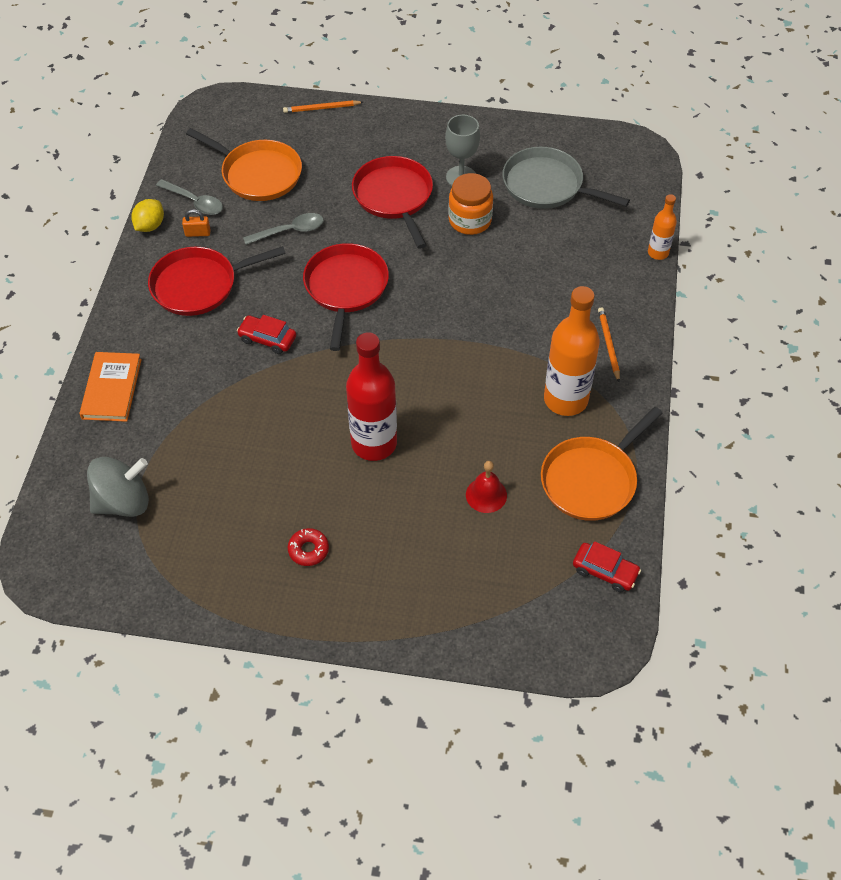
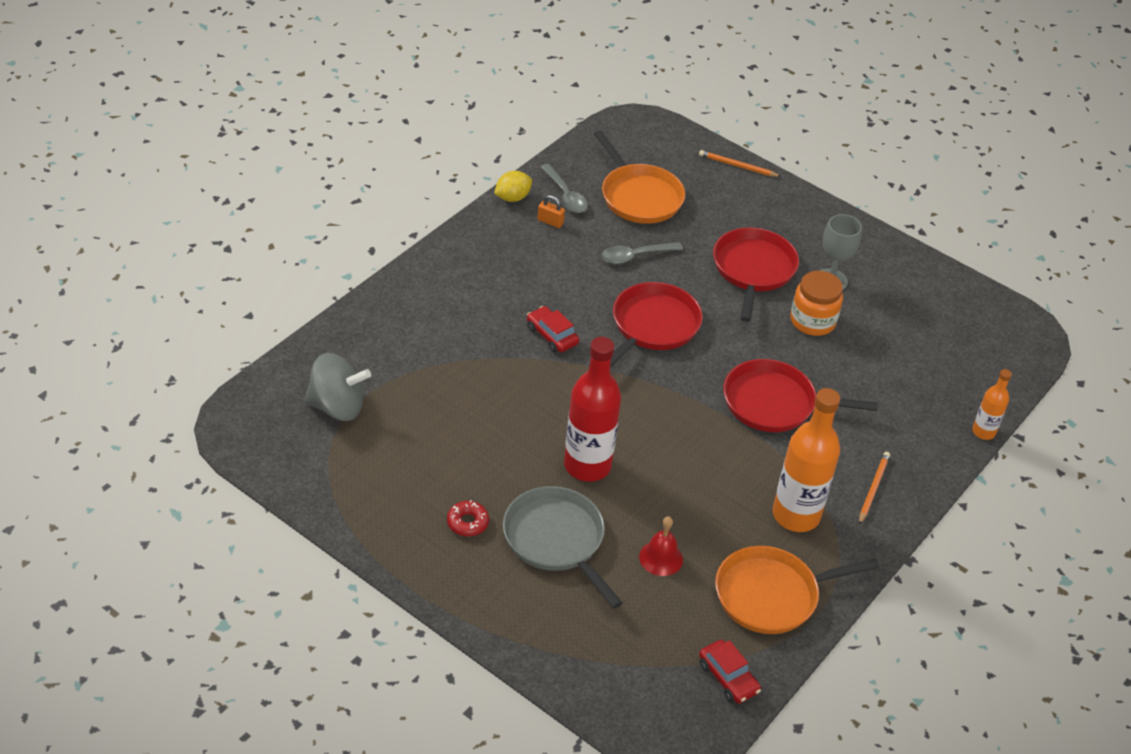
camera: 25 degrees right, 10 degrees down
(112, 389) = (389, 313): orange book -> none
(199, 285) = (521, 265): red pan -> red pan (774, 403)
(290, 231) = (635, 256): grey spoon -> grey spoon turned 150 degrees clockwise
(546, 185) = (911, 324): grey pan -> grey pan (556, 540)

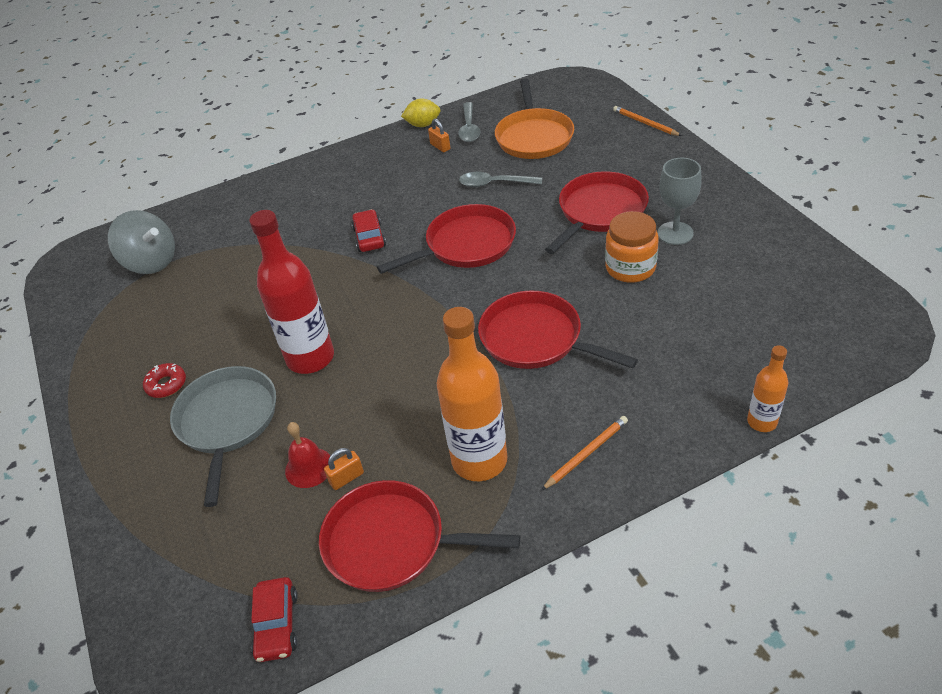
camera: 35 degrees right, 0 degrees up
(699, 557) = (346, 478): none -> orange padlock
(771, 595) = (391, 542): orange pan -> red pan

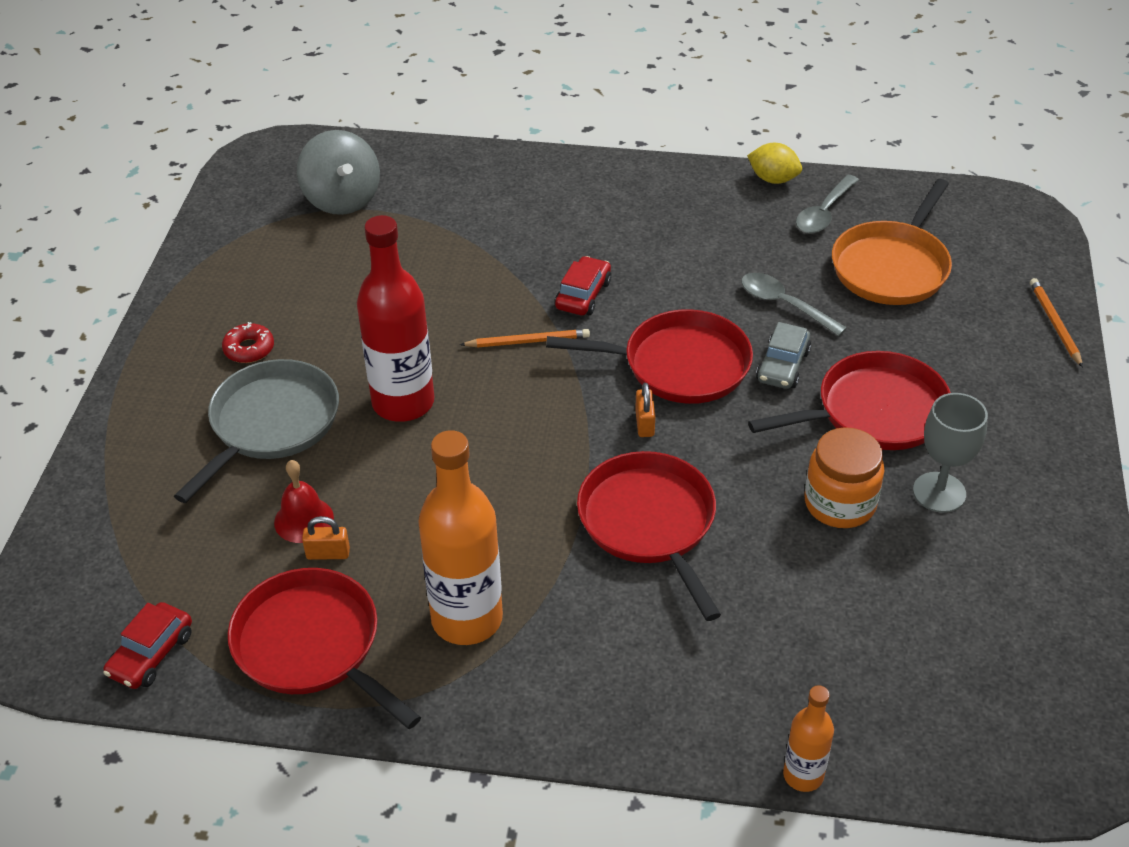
camera: 30 degrees right, 0 degrees up
(440, 147) = (766, 220): orange padlock -> orange padlock (644, 423)
(526, 215) = (783, 366): none -> grey car
(586, 453) = (579, 683): orange pencil -> orange pencil (528, 341)

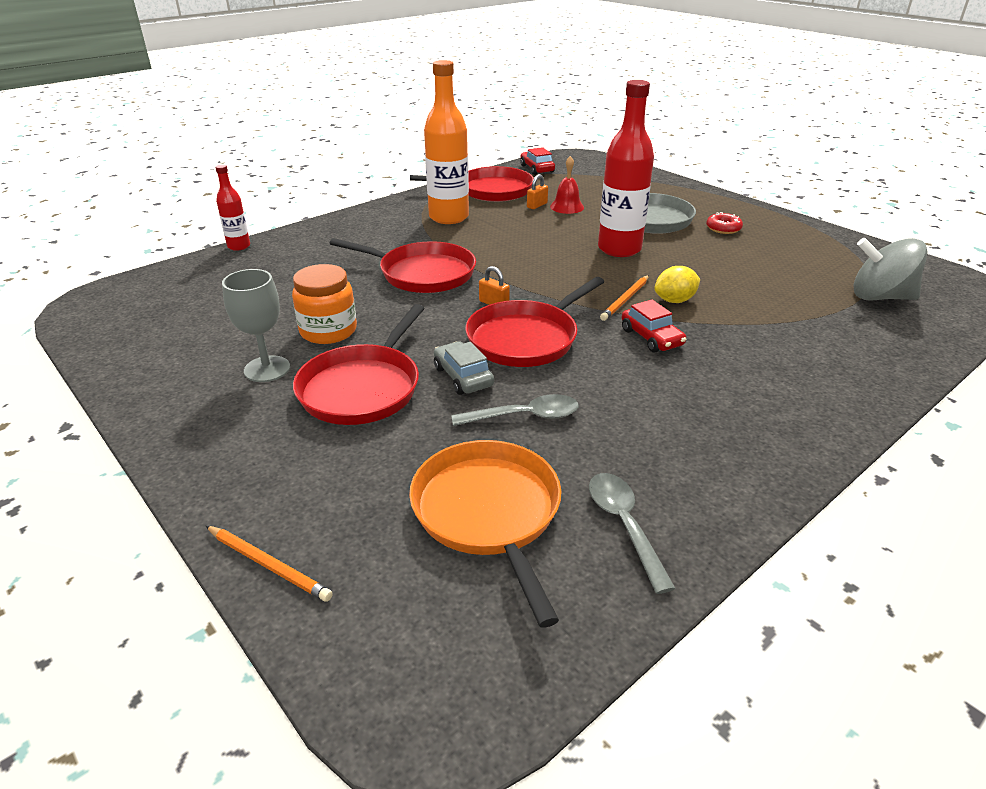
camera: 130 degrees right, 10 degrees down
(773, 179) = (723, 528): yellow lemon -> yellow lemon (674, 300)
(803, 775) = (239, 246): orange bottle -> red bottle

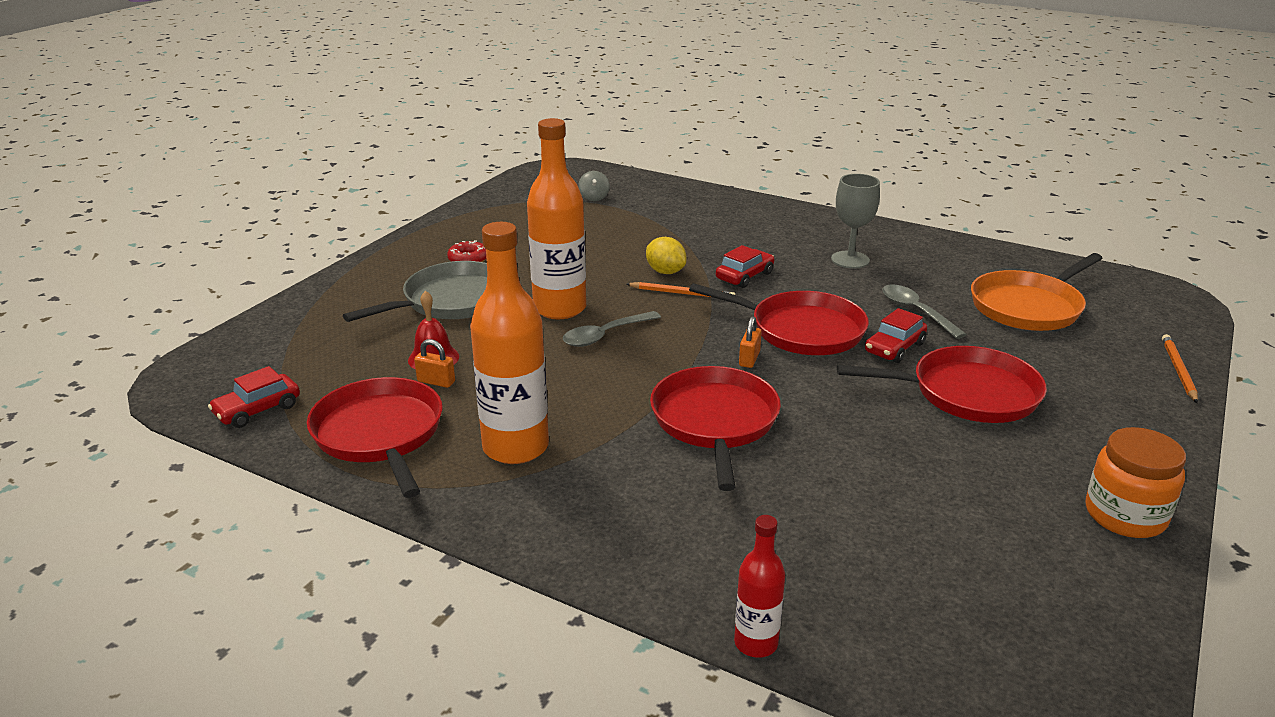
camera: 110 degrees left, 5 degrees down
(267, 369) = (1007, 461): grey goblet -> grey goblet (850, 260)
(328, 331) = (901, 447): orange jar -> orange jar (1125, 515)
(463, 377) = (894, 348): grey car -> red car
(619, 249) = (560, 308): red bottle -> orange bottle
(624, 525) = (980, 265): grey spoon -> grey spoon (605, 335)
(879, 297) = (594, 197): grey spinning top -> grey spinning top, size x0.48

